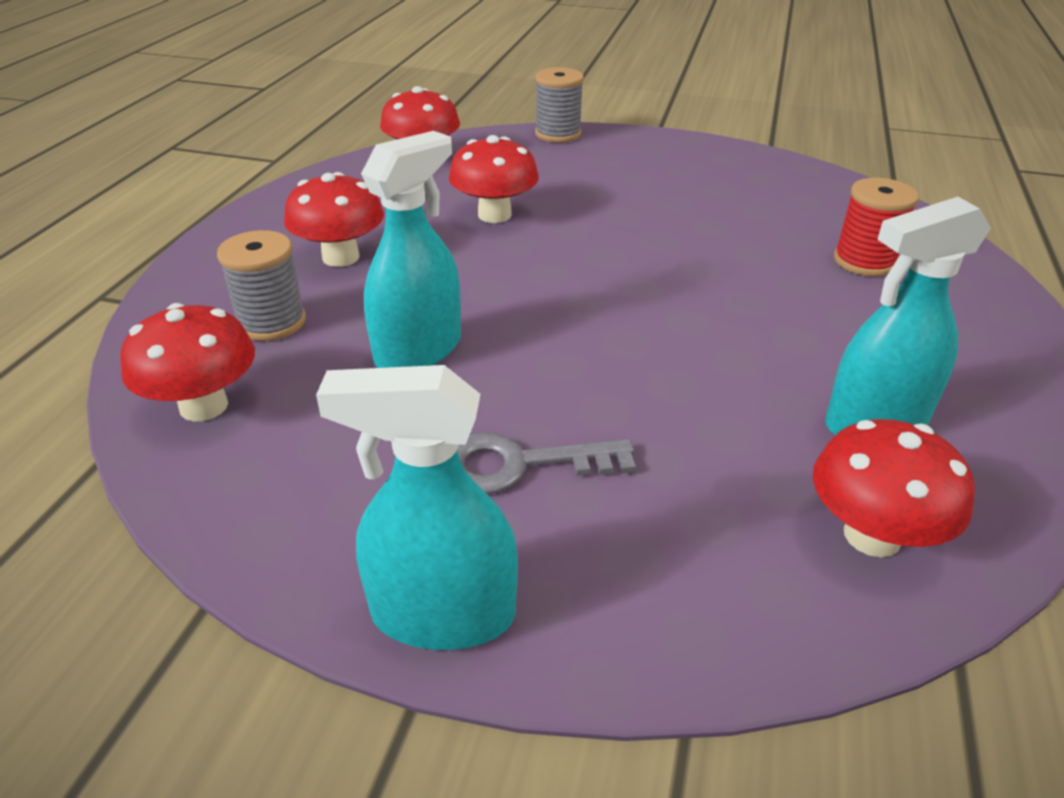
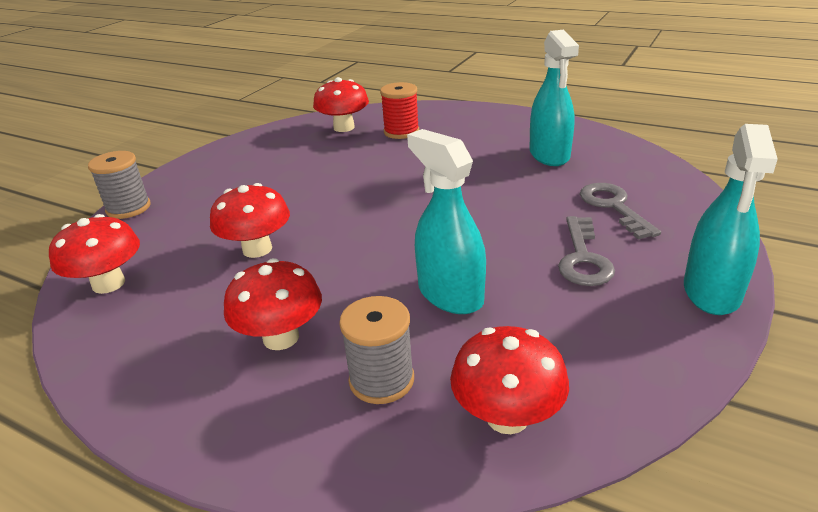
camera: 75 degrees left, 5 degrees down
(701, 504) = (613, 207): none -> grey key
(872, 535) = (629, 170): red mushroom -> red mushroom (344, 127)

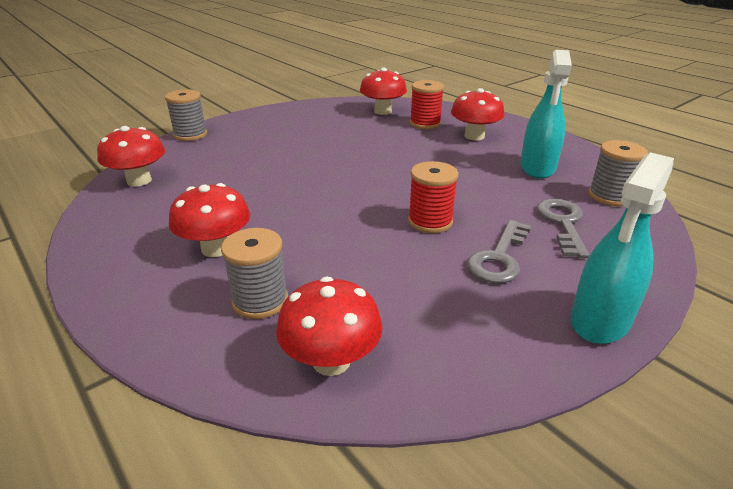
camera: 20 degrees right, 0 degrees up
(257, 249) = (250, 183): red mushroom -> red mushroom (474, 136)
(450, 294) = (363, 254): turquoise spray bottle -> none
(490, 239) = (430, 221): none -> red spool
(633, 168) = (609, 196): none -> grey spool

